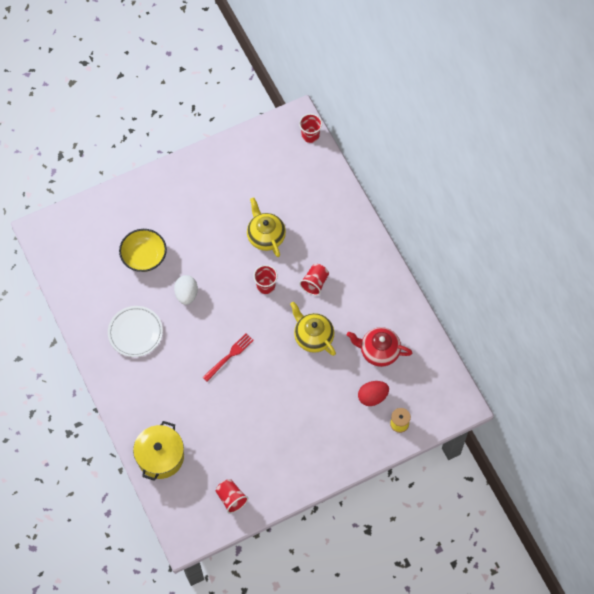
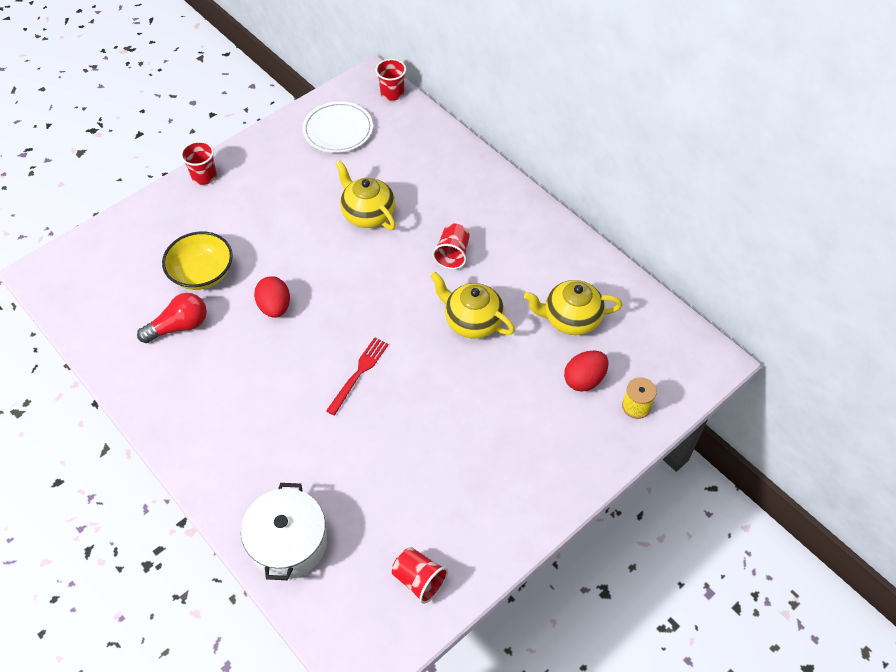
camera: 15 degrees left, 10 degrees down
(122, 293) = (179, 326): none -> red light bulb
(135, 332) = (210, 373): white plate -> white plate (338, 130)
(160, 456) = (288, 543): yellow pot -> white pot
(186, 294) = (275, 307): white egg -> red egg
(266, 286) = (385, 272): red cup -> red cup (204, 176)
(378, 351) = (570, 319): red teapot -> yellow teapot

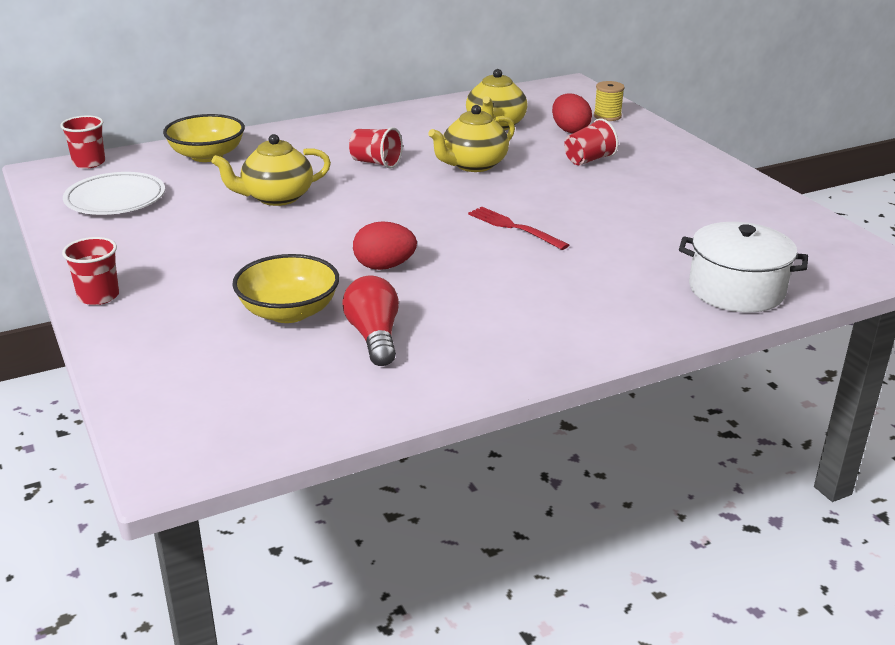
camera: 75 degrees left, 25 degrees down
(419, 580) = (784, 226): red cup -> red cup (588, 160)
(428, 150) = (207, 156): none -> yellow bowl

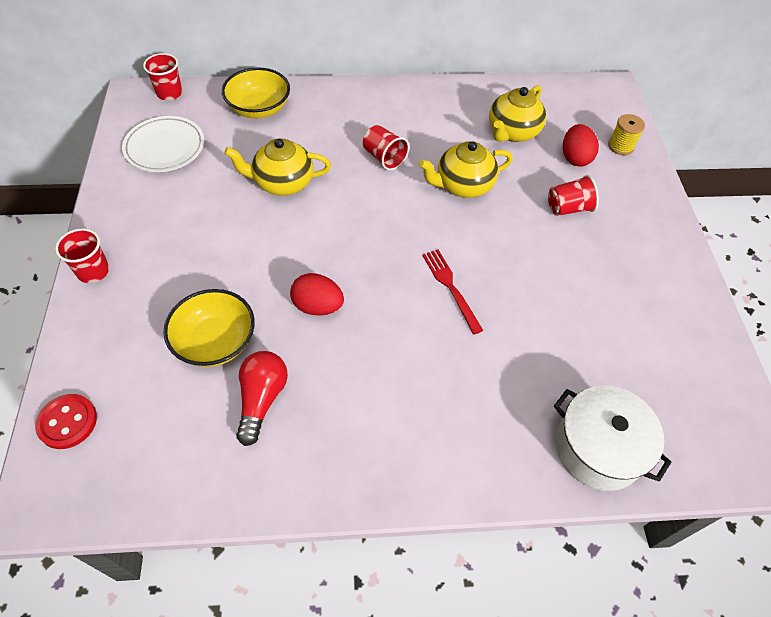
camera: 20 degrees right, 25 degrees up
(156, 403) = (67, 422): none -> red button

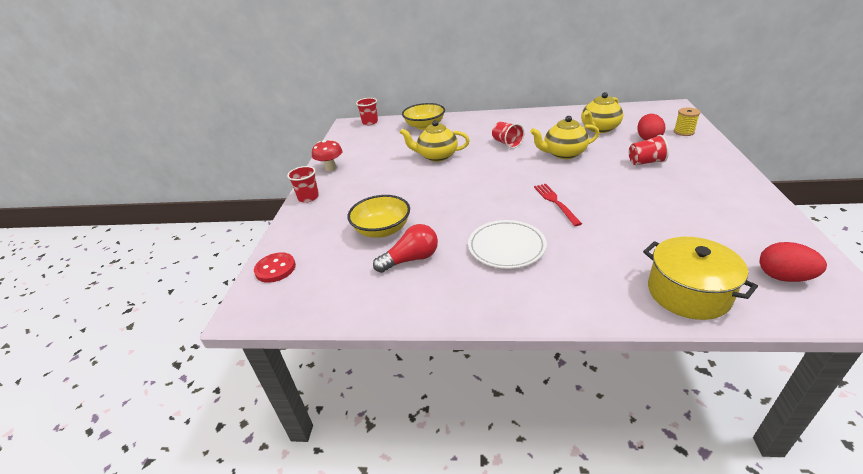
camera: 15 degrees right, 20 degrees down
(119, 204) = (331, 168): none -> red mushroom
(165, 147) = (363, 144): white plate -> white plate (506, 247)
(262, 399) = (411, 259): red light bulb -> red light bulb turned 45 degrees clockwise
(317, 306) = (456, 212): red egg -> red egg (783, 277)
(598, 448) = (688, 293): white pot -> yellow pot

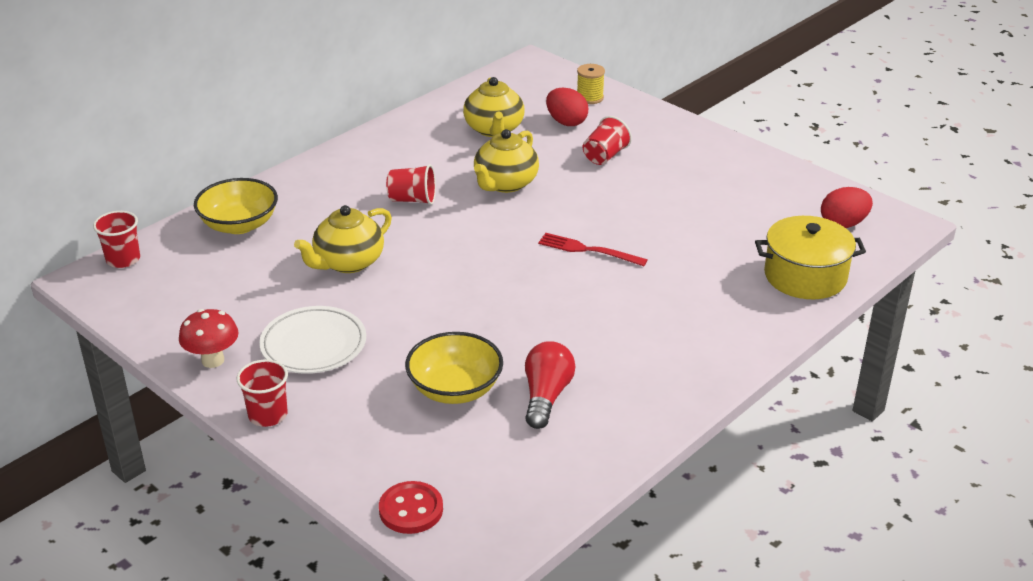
camera: 55 degrees left, 0 degrees up
(506, 247) = (616, 325): white plate -> white plate (313, 345)

